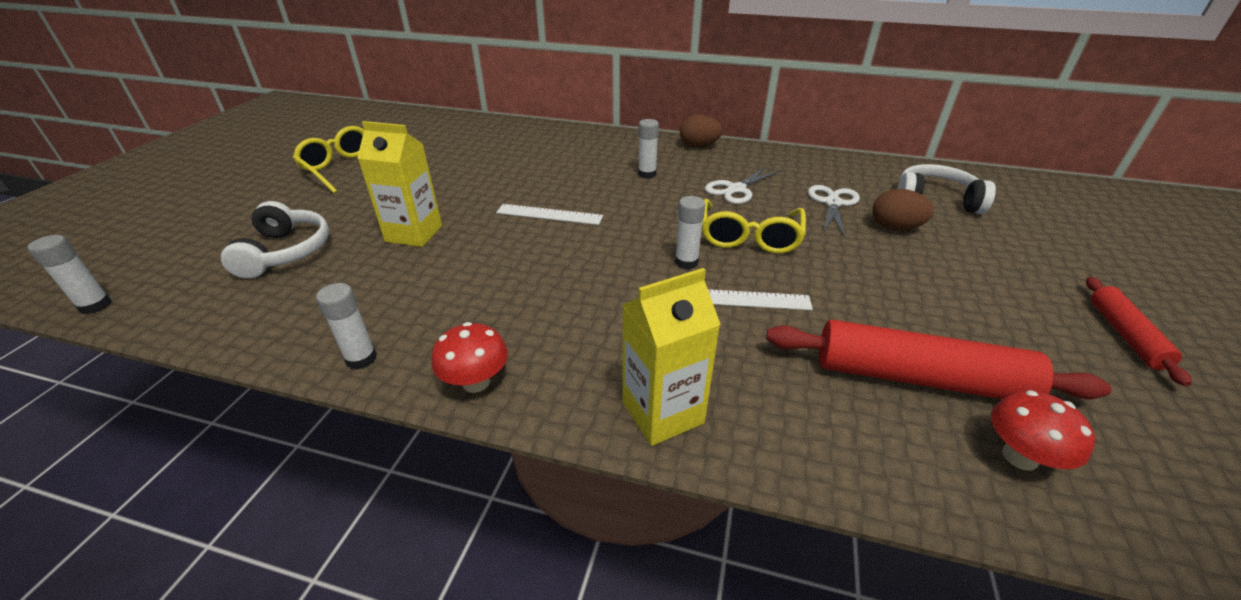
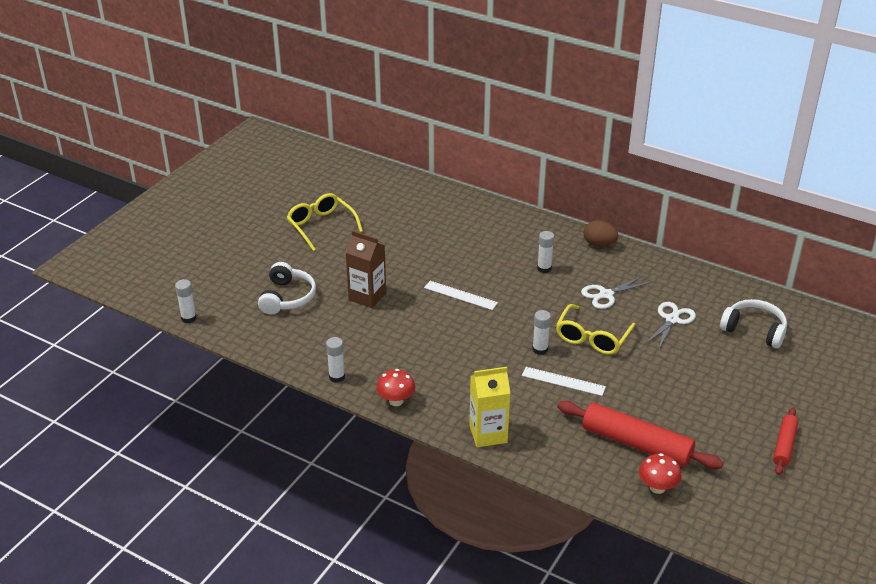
camera: 15 degrees right, 0 degrees up
(414, 233) = (367, 296): yellow carton -> brown carton
(895, 228) = (702, 348): brown egg -> none

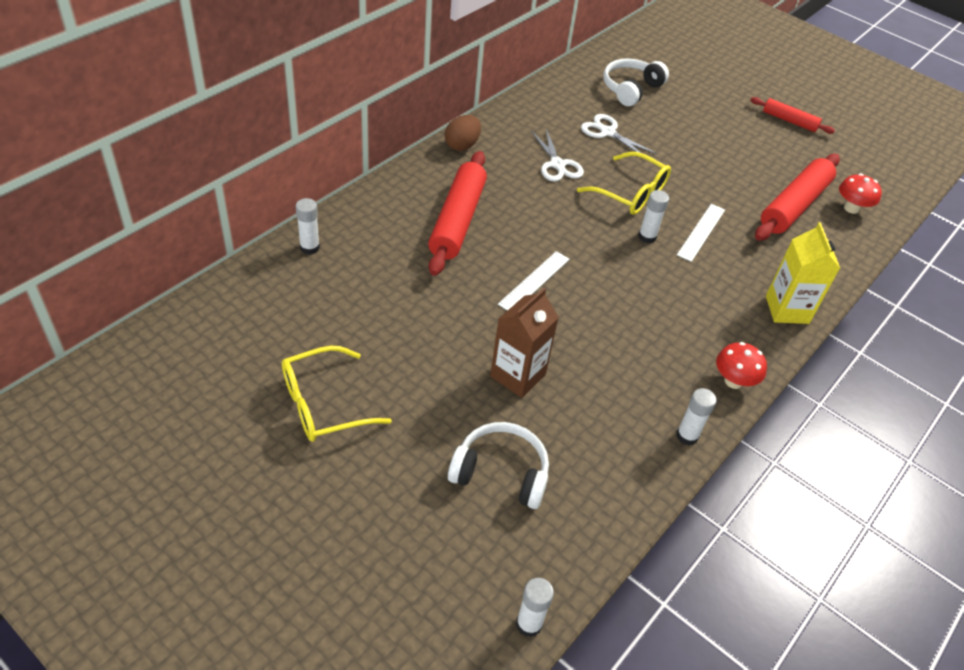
camera: 85 degrees left, 10 degrees up
(508, 253) = (457, 220): none -> red rolling pin
(544, 268) = (497, 198): white glue stick -> white glue stick (309, 247)

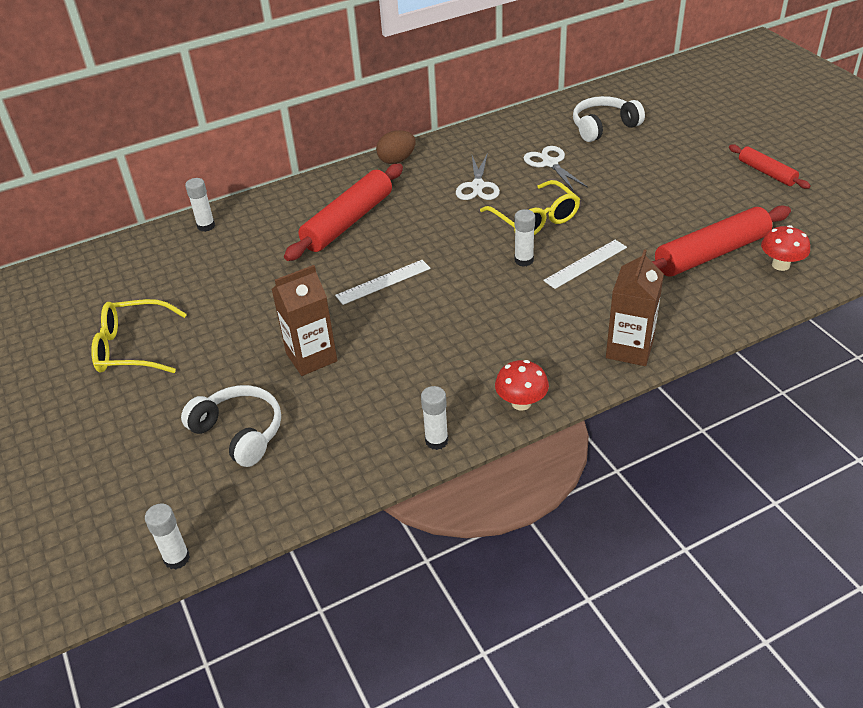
camera: 30 degrees right, 5 degrees down
(787, 309) = (629, 349): yellow carton -> brown carton

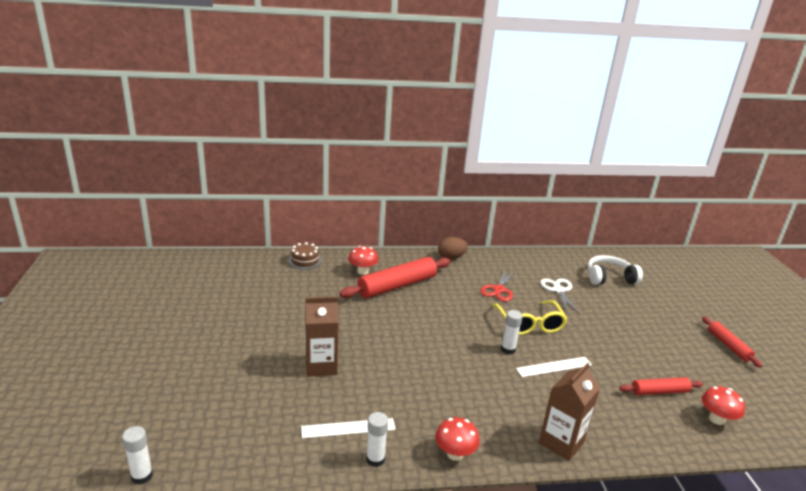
camera: 15 degrees right, 15 degrees down
(133, 348) = (211, 320): yellow glasses -> none
(206, 226) = (305, 261): white glue stick -> brown cake
(239, 433) = (241, 401): white headphones -> none
(292, 216) = (362, 271): none -> red mushroom
(383, 282) = (399, 332): white ruler -> white ruler (348, 428)
(478, 186) = (499, 290): white scissors -> red scissors
(711, 254) = (659, 391): red rolling pin -> red rolling pin, size x0.56

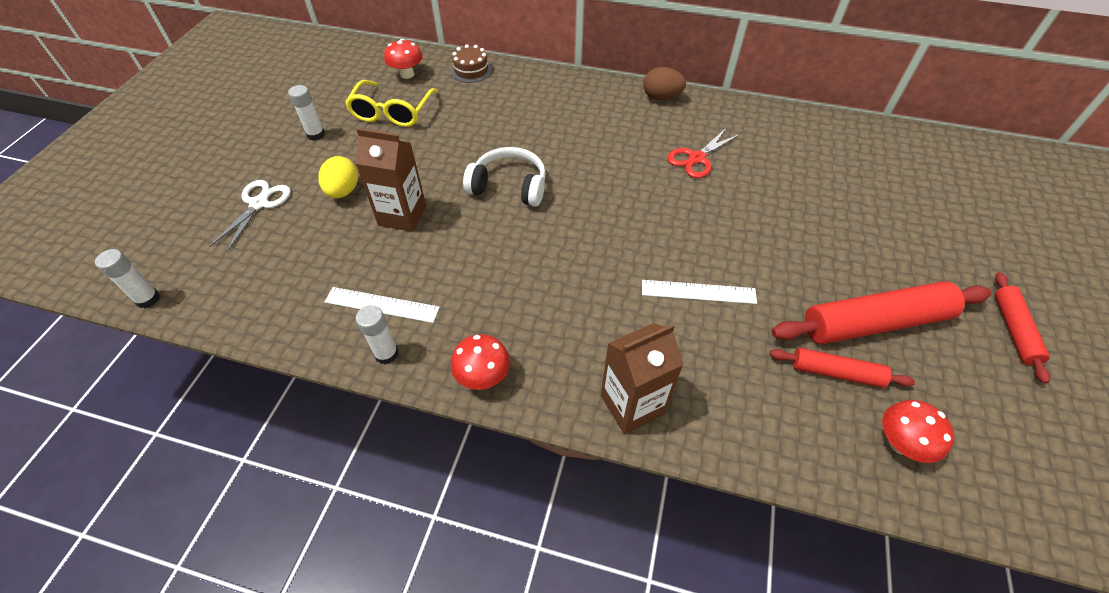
camera: 25 degrees right, 25 degrees up
(261, 359) = (343, 191): none -> yellow egg
(362, 271) = (531, 97): red mushroom -> red mushroom (407, 74)
(397, 285) = (562, 125): red rolling pin -> red rolling pin (874, 322)
(508, 349) = (650, 250): white glue stick -> white glue stick (316, 135)
(529, 324) = (706, 219): yellow glasses -> yellow glasses (392, 112)
(558, 290) = (786, 177): white scissors -> white scissors (259, 204)
(609, 278) = (883, 173): white headphones -> white headphones (509, 186)

